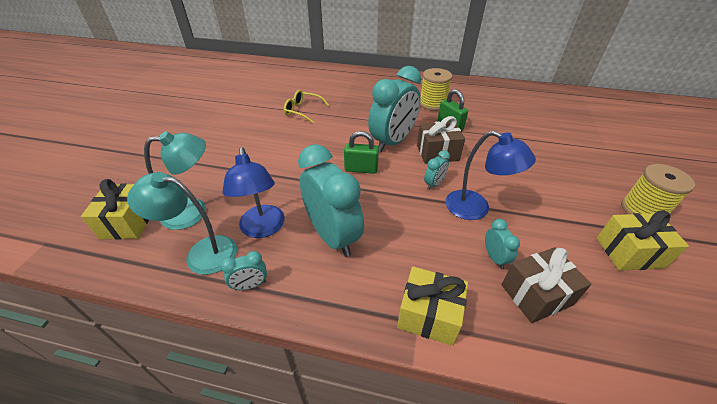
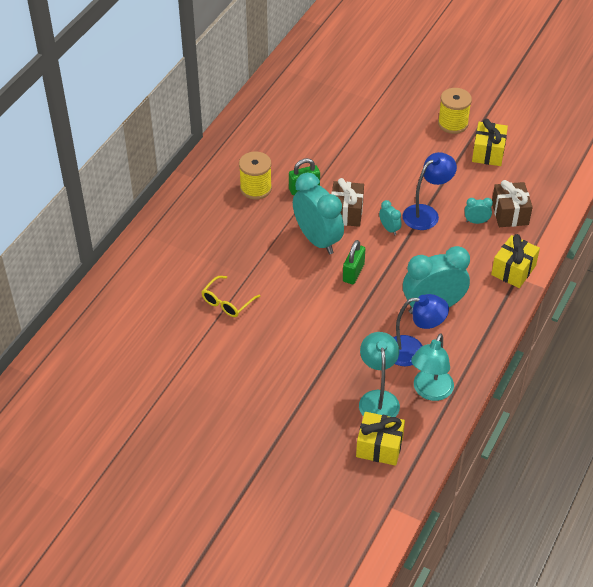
camera: 75 degrees left, 5 degrees up
(250, 285) = (469, 361): turquoise clock -> none

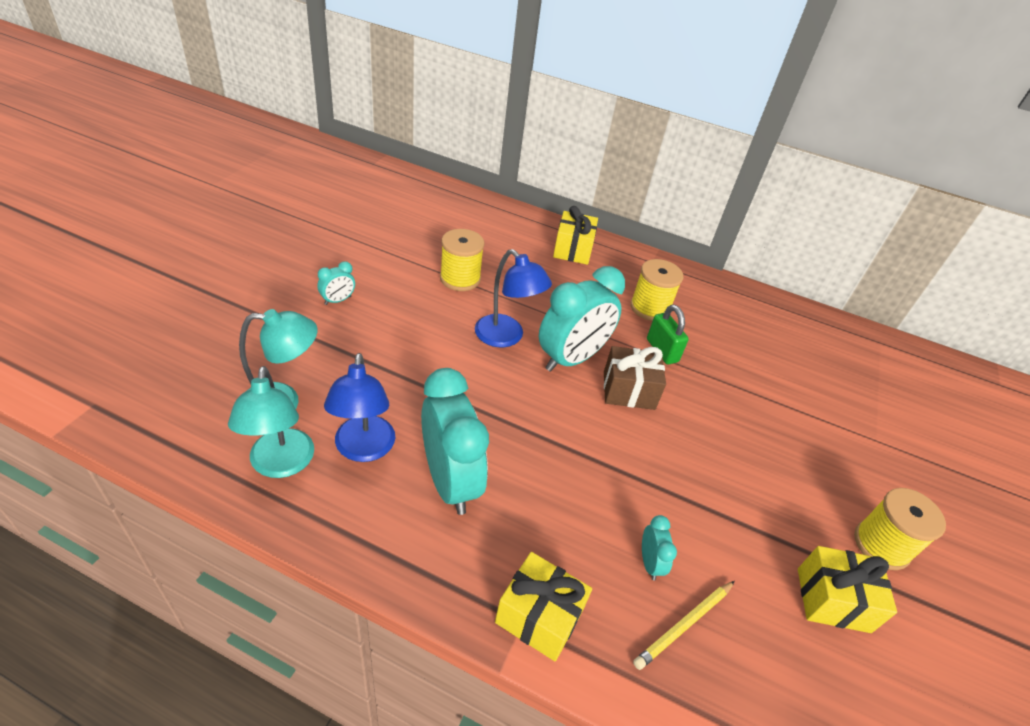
camera: 80 degrees right, 5 degrees down
(227, 302) = (460, 278): yellow glasses -> yellow spool
(353, 273) = (515, 391): green padlock -> none
(379, 447) = (198, 400): yellow gift -> yellow gift (573, 250)
(389, 229) = (607, 437): turquoise clock -> turquoise clock (338, 300)
(426, 213) = (651, 488): blue lamp -> blue lamp (506, 337)
(430, 391) = (281, 465): turquoise lamp -> turquoise lamp turned 120 degrees counterclockwise
(510, 213) = (684, 625): brown gift -> yellow pencil

